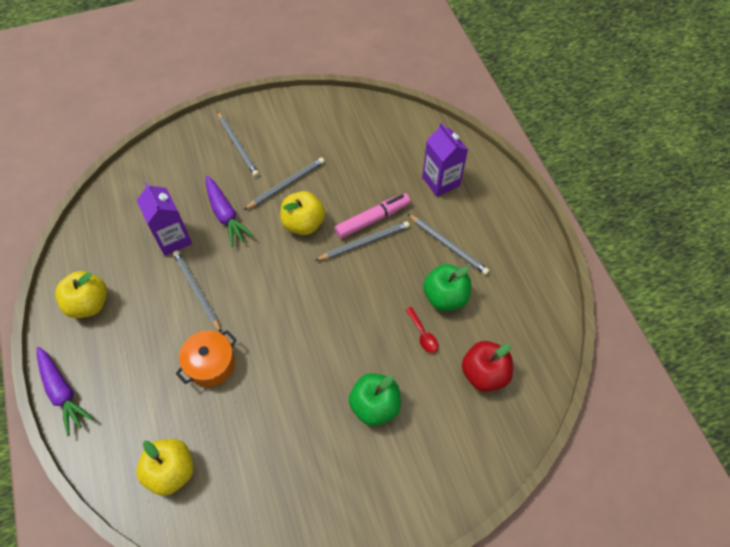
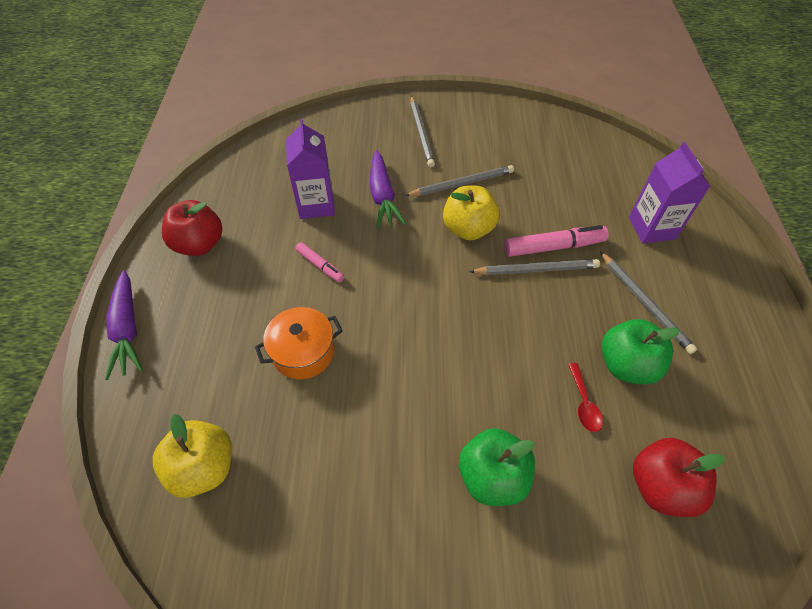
camera: 20 degrees right, 5 degrees down
(89, 304) = (199, 244): yellow apple -> red apple
(197, 291) = (320, 265): grey pencil -> pink marker

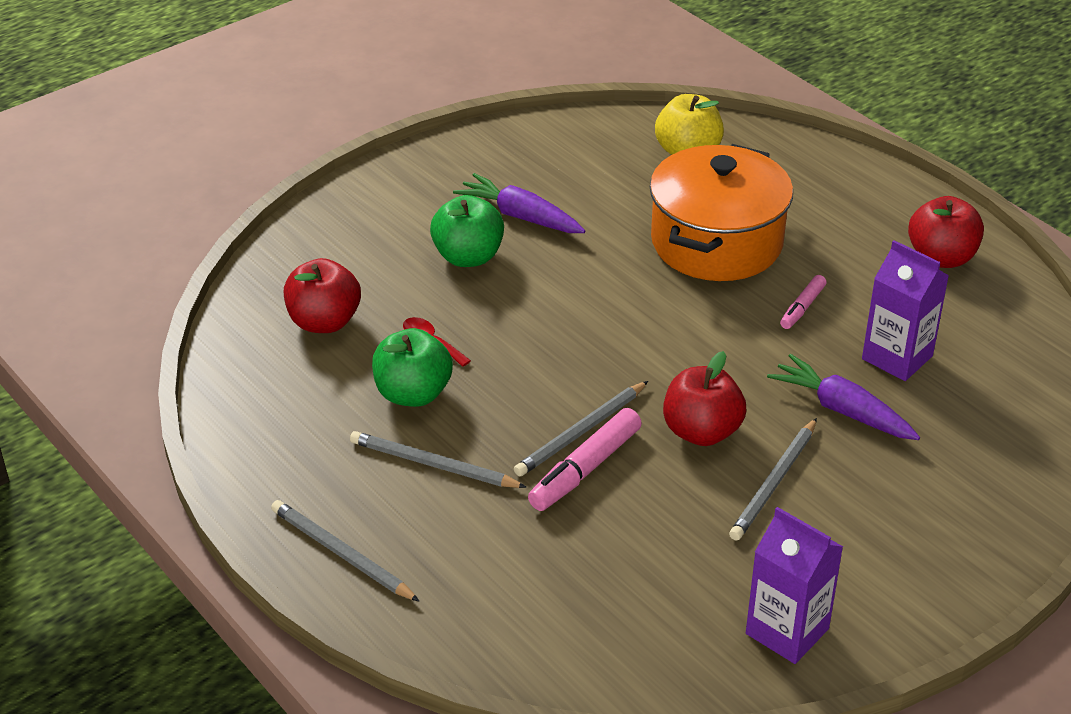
camera: 140 degrees right, 15 degrees down
(128, 330) = (880, 177): purple carrot -> purple carrot (520, 216)
(303, 352) = (716, 242): orange pot -> orange pot, size x1.84
(320, 265) = (802, 307): pink marker -> pink marker turned 60 degrees counterclockwise
(421, 133) = (916, 524): grey pencil -> grey pencil (341, 554)
(468, 229) = (701, 432): yellow apple -> red apple
(651, 228) = (486, 567): purple carton -> purple carton (787, 631)

